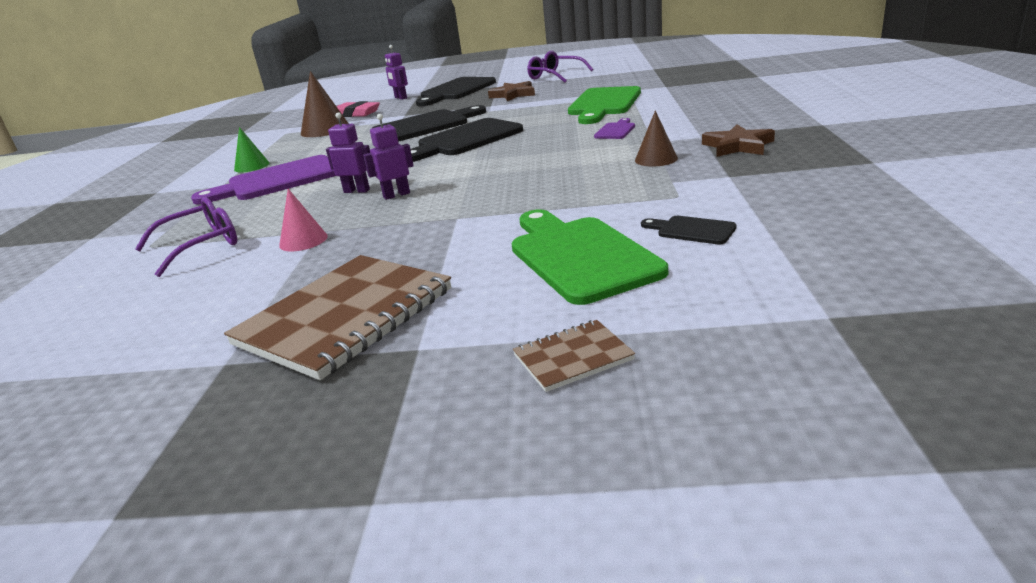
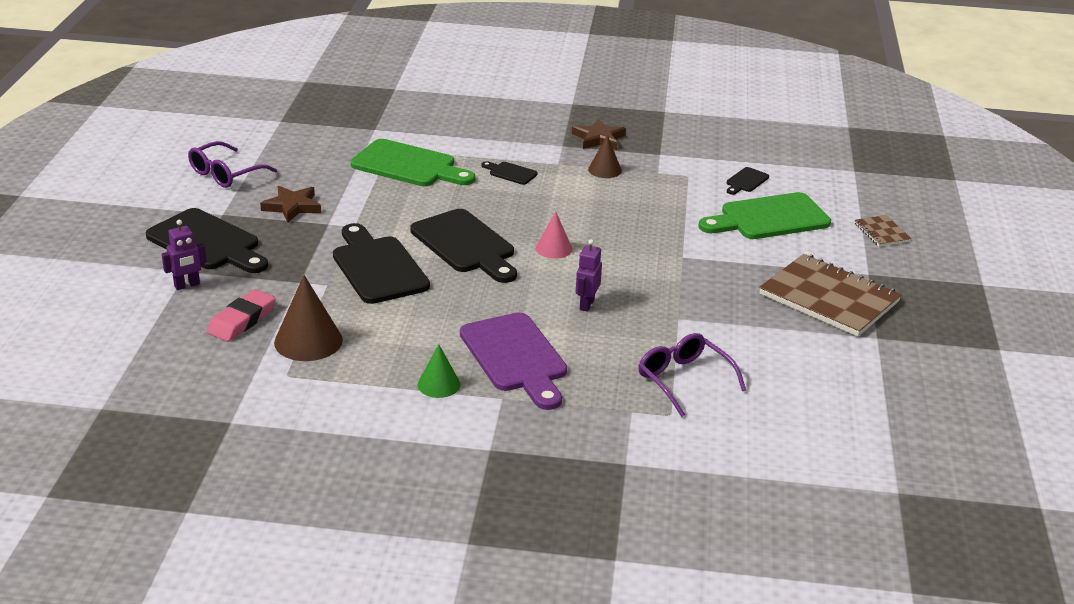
camera: 90 degrees left, 5 degrees up
(303, 240) = (697, 325): pink cone -> pink cone (554, 248)
(396, 195) = (612, 283): purple robot -> none
(616, 130) = (510, 173): purple cutting board -> black cutting board

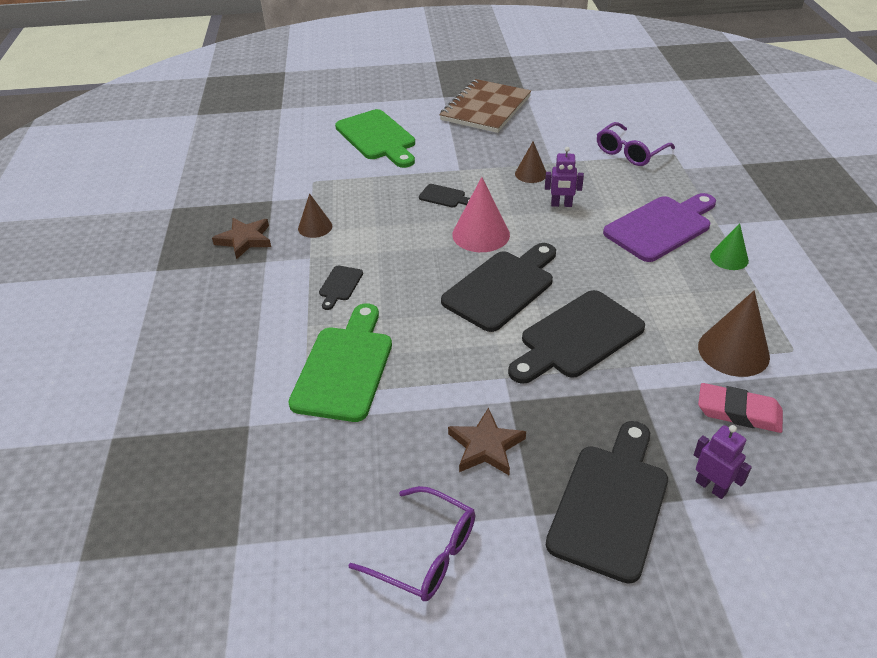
camera: 100 degrees left, 10 degrees up
(554, 248) = (481, 234): pink cone -> pink cone, size x1.64
(657, 298) = (530, 174): none -> brown cone
(746, 181) = (315, 152): black cutting board -> black cutting board (444, 197)
(882, 232) = (380, 94): brown notebook -> none

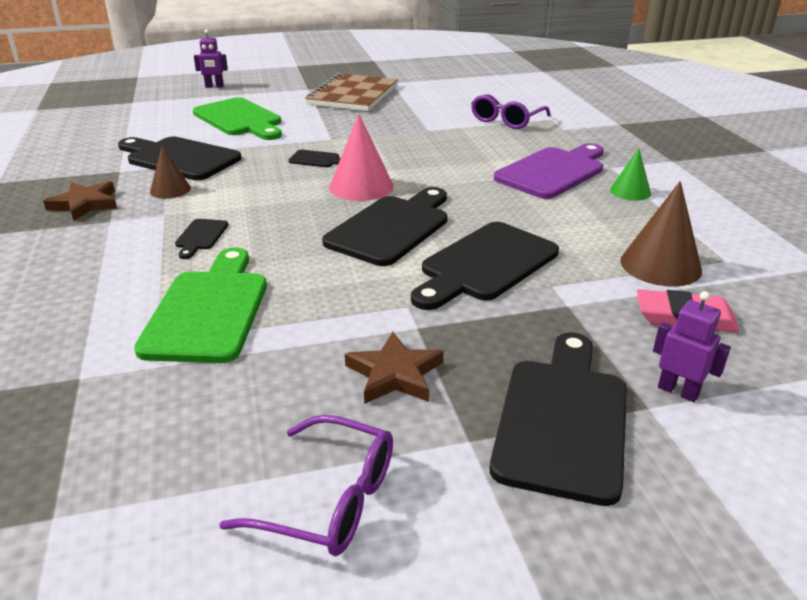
camera: 10 degrees left, 10 degrees down
(323, 187) = (179, 158): none -> black cutting board
(530, 174) = (408, 139): brown cone -> none
(561, 205) = (444, 160): purple robot -> purple robot (214, 86)

